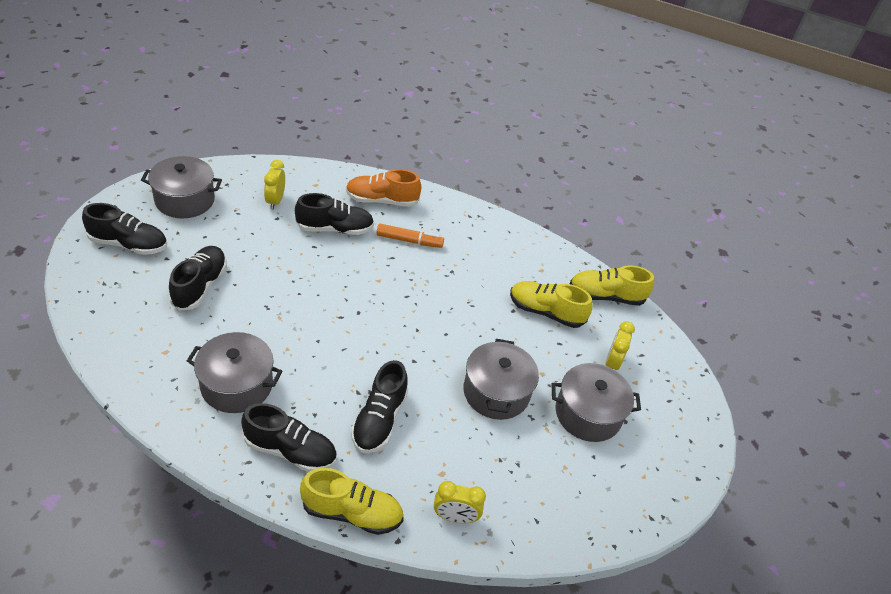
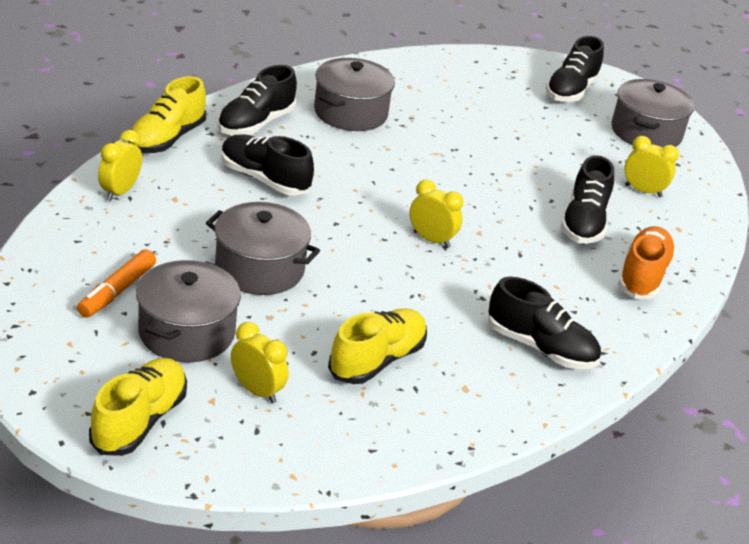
camera: 110 degrees right, 10 degrees down
(200, 286) = (497, 118): black shoe -> black shoe (540, 348)
(402, 304) = (431, 239): none -> yellow clock
(409, 241) = (551, 277): orange marker -> orange marker (117, 291)
(606, 296) = (389, 441): yellow shoe -> yellow shoe (139, 421)

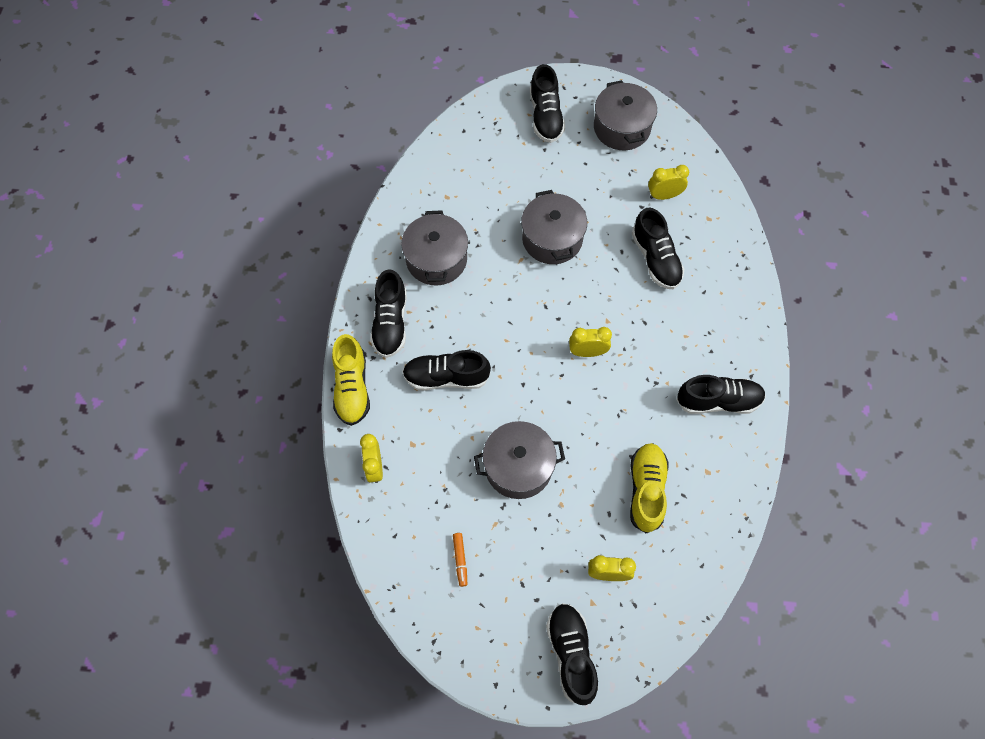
camera: 30 degrees left, 30 degrees up
(117, 291) = (460, 560): orange marker -> orange marker, size x0.64
(139, 421) = (571, 654): yellow shoe -> black shoe
(186, 332) = (529, 560): grey pot -> grey pot (552, 239)
(643, 276) = (722, 284): orange shoe -> none

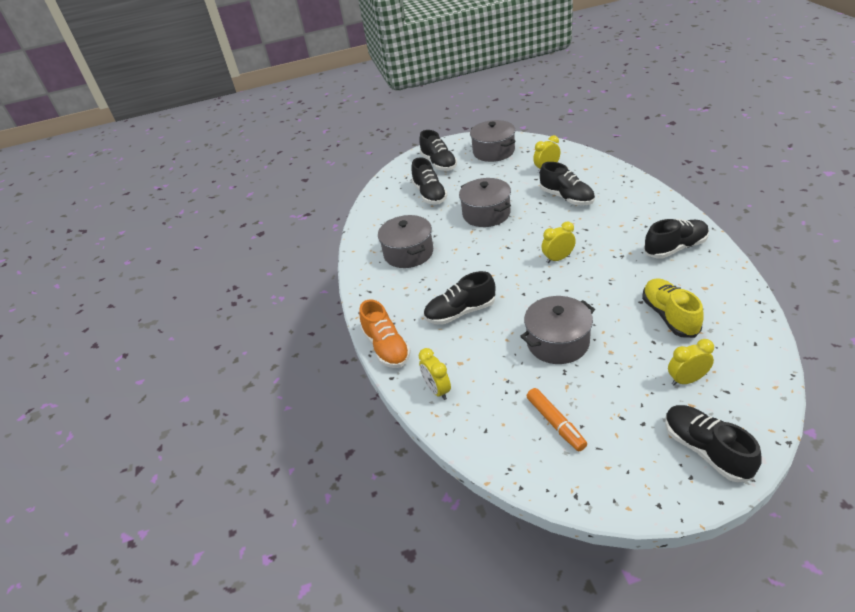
camera: 15 degrees left, 25 degrees down
(352, 388) = (386, 347): yellow shoe -> orange shoe
(390, 323) = (395, 298): black shoe -> black shoe (430, 194)
(460, 560) = (555, 423): orange marker -> orange marker, size x1.56

